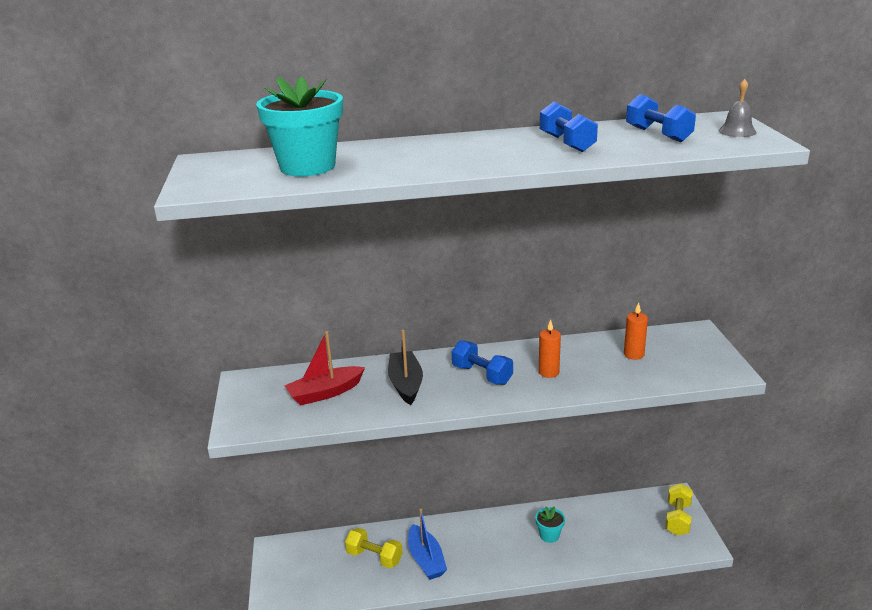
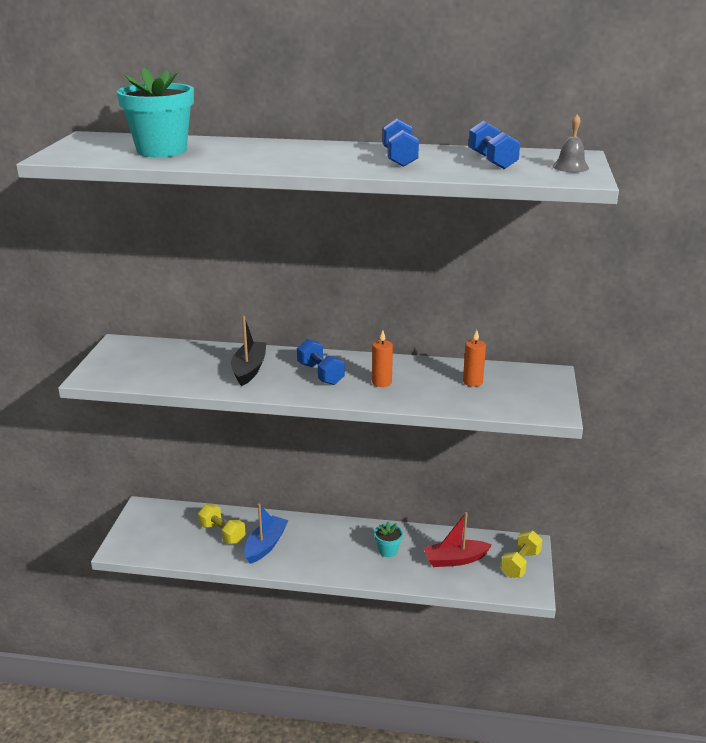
camera: 15 degrees right, 0 degrees up
(325, 393) = (178, 364): red boat -> red boat (455, 559)
(426, 559) = (265, 545): blue boat -> blue boat turned 150 degrees counterclockwise

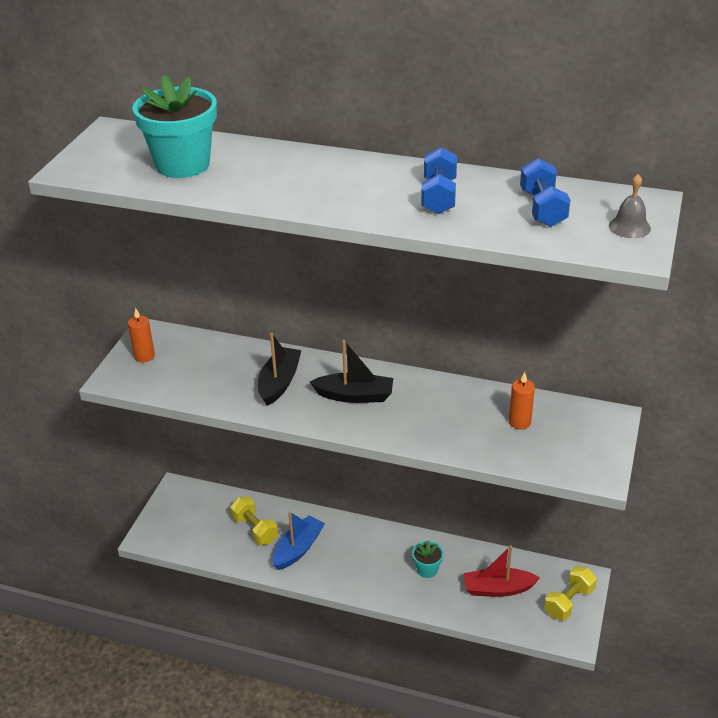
camera: 10 degrees right, 10 degrees up
(320, 374) = (354, 396): blue dumbbell -> black boat
(381, 382) = (418, 414): orange candle -> orange candle (144, 356)

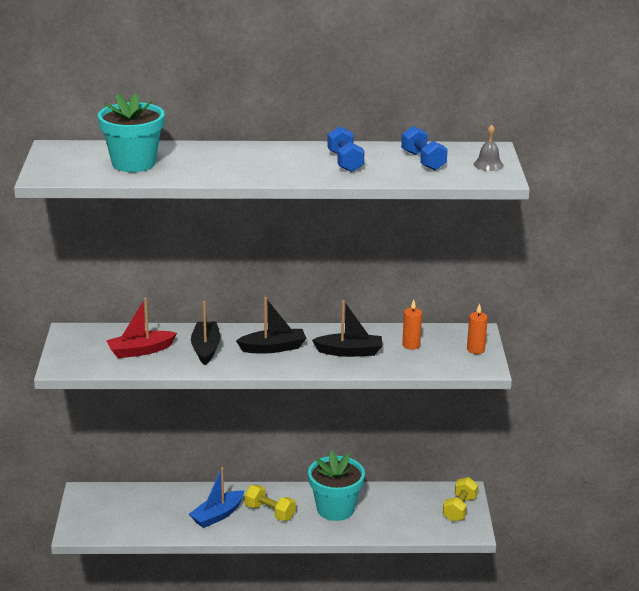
camera: 20 degrees left, 10 degrees down
(144, 356) = (77, 348): orange candle -> orange candle (475, 349)
(255, 529) = (172, 508): yellow dumbbell -> yellow dumbbell (270, 512)
(298, 549) = (217, 515): blue boat -> blue boat turned 150 degrees counterclockwise
(427, 569) = (335, 509): turquoise flower pot -> turquoise flower pot, size x2.06
(440, 418) = (349, 352): none -> black boat
(498, 589) = (399, 511): red boat -> red boat (140, 351)

